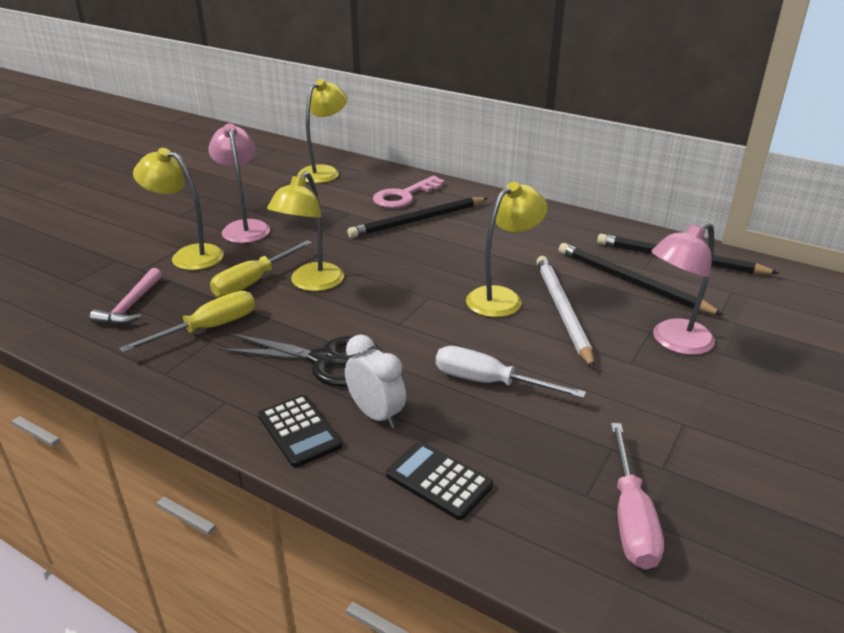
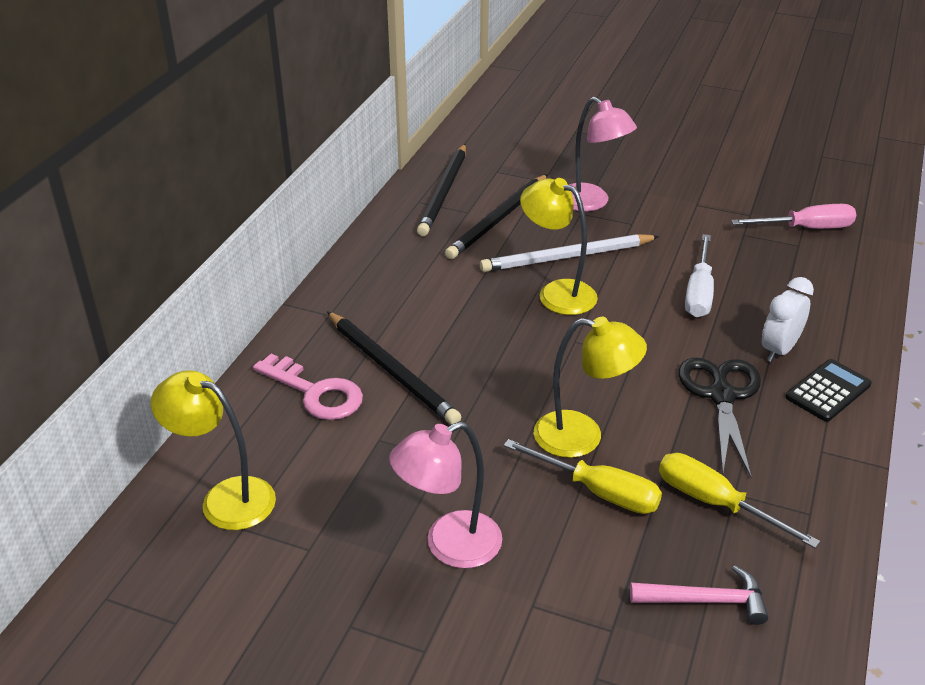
camera: 100 degrees left, 5 degrees up
(188, 255) = (554, 586): yellow lamp -> none
(439, 480) = (830, 308): black calculator -> none

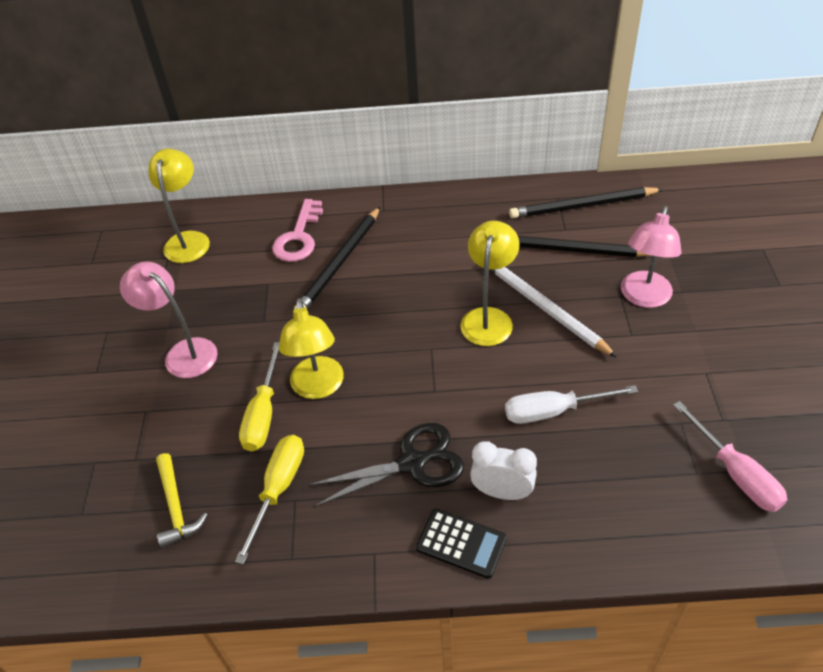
camera: 70 degrees right, 10 degrees up
(705, 600) = (176, 507): pink hammer -> yellow hammer

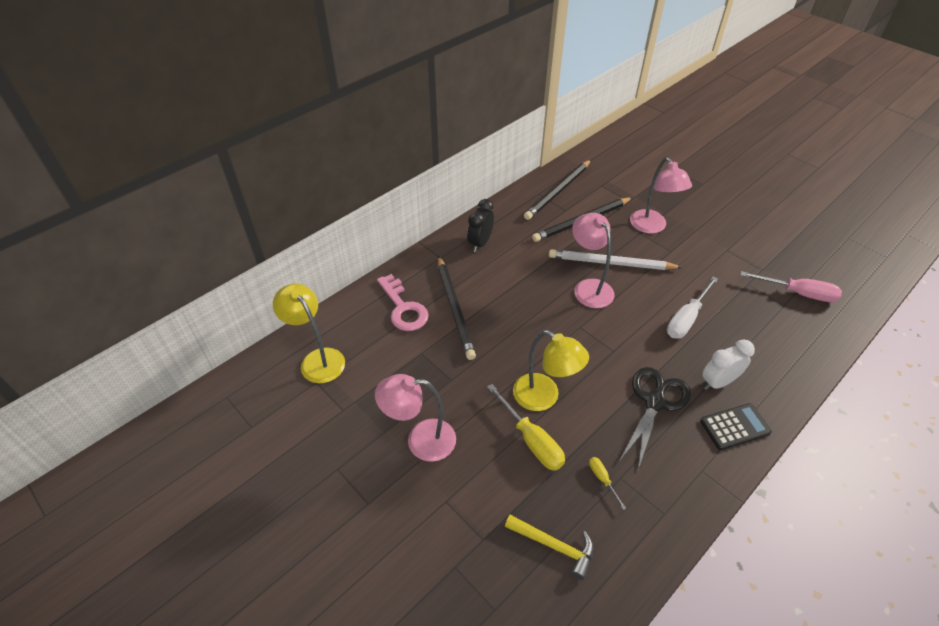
camera: 45 degrees left, 0 degrees up
(278, 489) = (602, 479): yellow screwdriver -> yellow screwdriver, size x0.49
(436, 216) = (480, 243): none -> black clock
(488, 318) = (588, 287): yellow lamp -> pink lamp

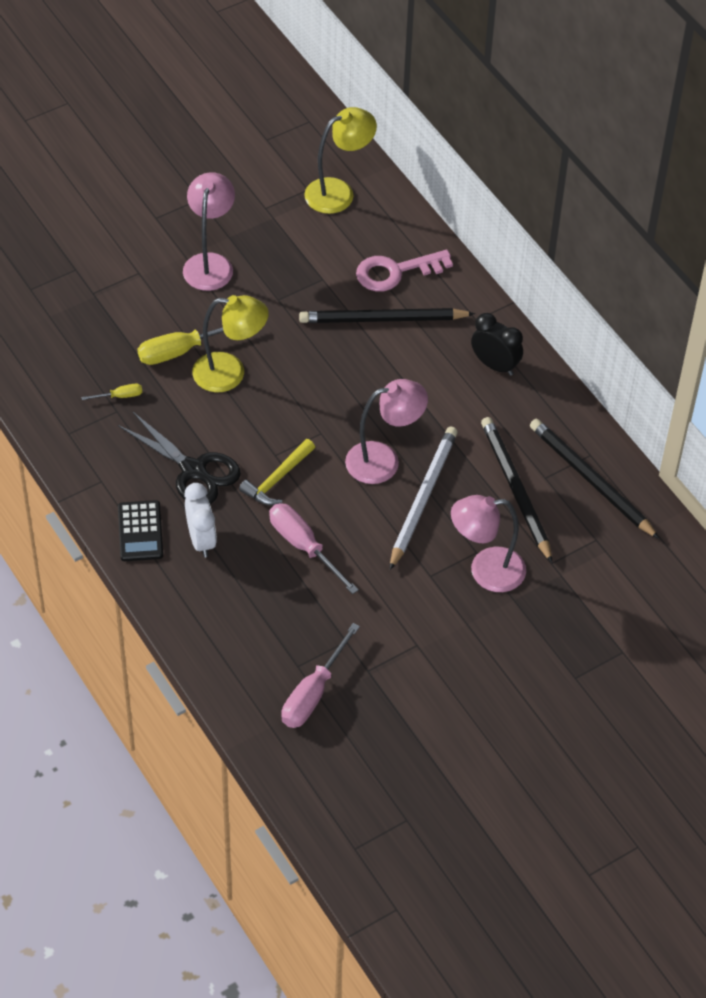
camera: 100 degrees right, 5 degrees up
(544, 397) = (230, 373): yellow lamp -> yellow lamp turned 135 degrees counterclockwise
(554, 546) = (69, 341): yellow hammer -> yellow hammer (277, 479)
(686, 318) = (304, 547): white screwdriver -> pink screwdriver

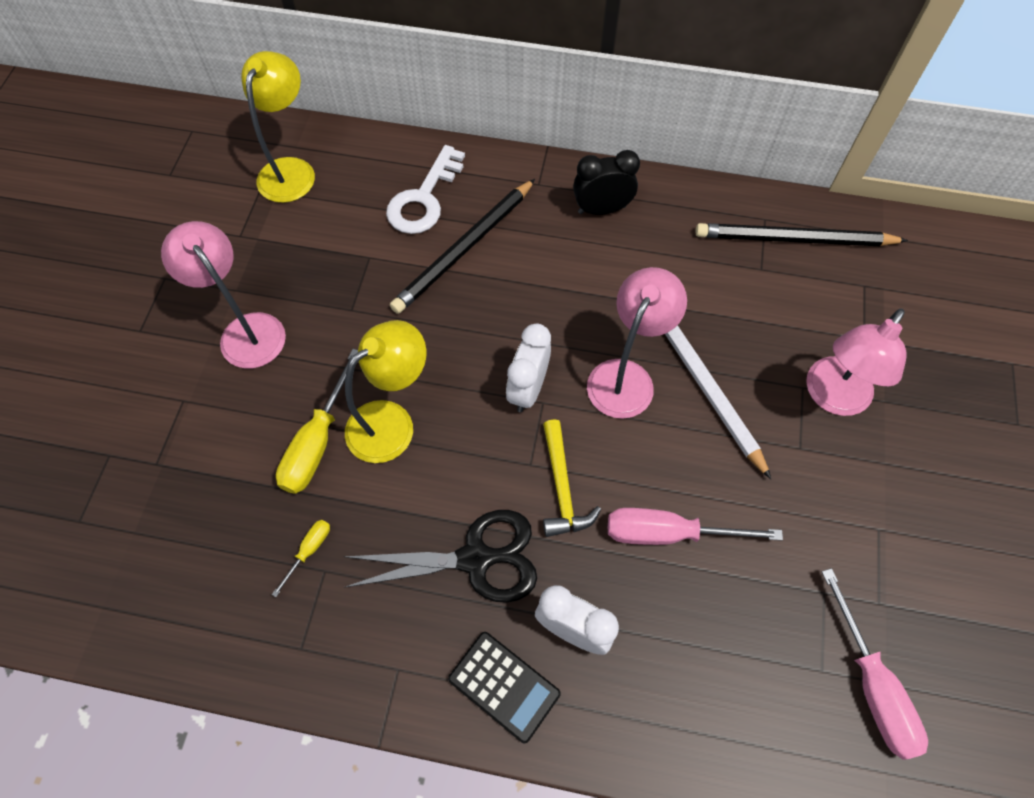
camera: 45 degrees left, 10 degrees up
(321, 420) = (528, 389): none -> white clock
(395, 272) = (424, 199): pink key -> white key
(515, 490) = (756, 301): black pencil -> none

